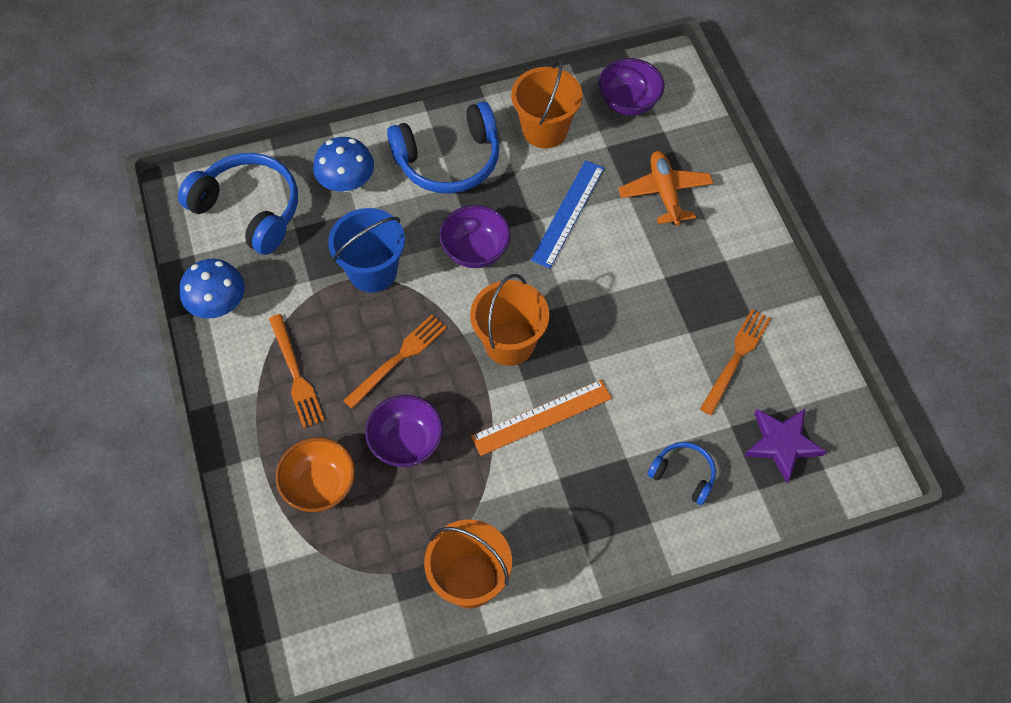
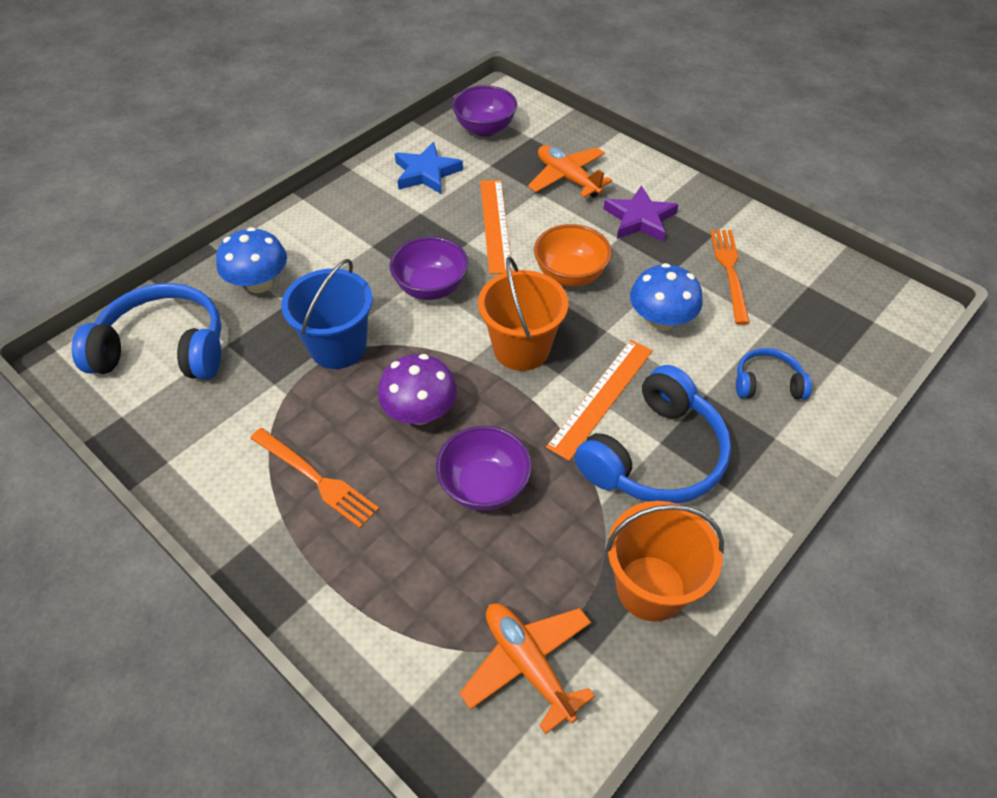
camera: 30 degrees left, 10 degrees down
(218, 304) = (181, 451): blue mushroom -> blue mushroom (660, 320)
(320, 486) = (418, 578): orange bowl -> orange bowl (570, 275)
(353, 584) = (528, 664): none -> orange plane
(398, 359) = (420, 412): orange fork -> purple mushroom
(448, 160) = (352, 228): blue headphones -> blue headphones (654, 455)
(545, 130) = (426, 173): orange bucket -> blue star
(568, 213) = (495, 225): blue ruler -> orange ruler
(782, 444) = (824, 319): purple star -> purple star (640, 219)

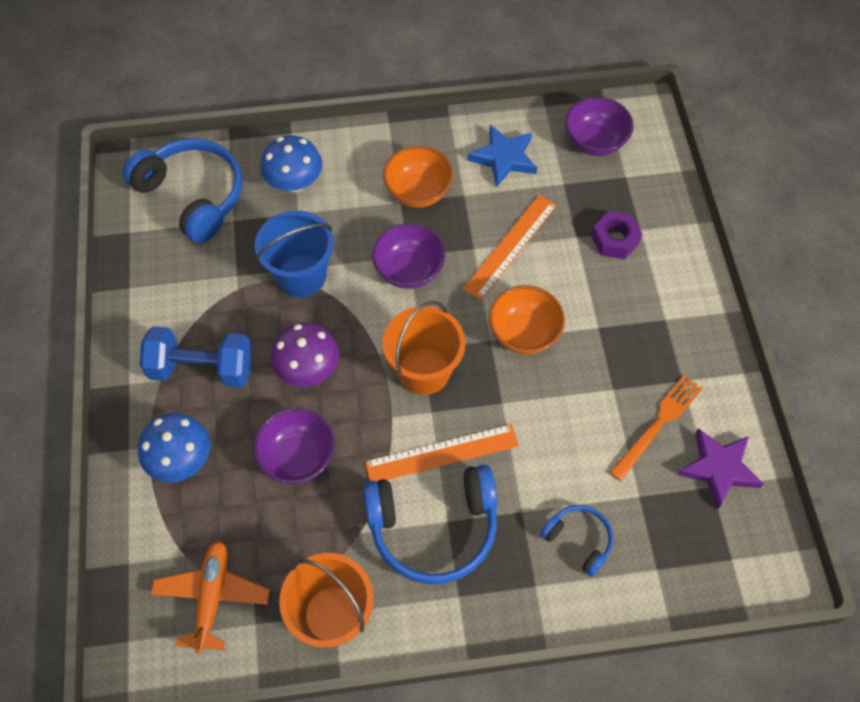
camera: 40 degrees right, 10 degrees up
(316, 479) = (202, 368): orange fork -> blue dumbbell
(380, 231) = (418, 192): none -> orange bowl
(567, 178) = (615, 240): orange plane -> purple nut
(640, 219) = (635, 322): purple star -> purple star (718, 469)
(660, 320) = (552, 425): blue mushroom -> blue mushroom (181, 459)

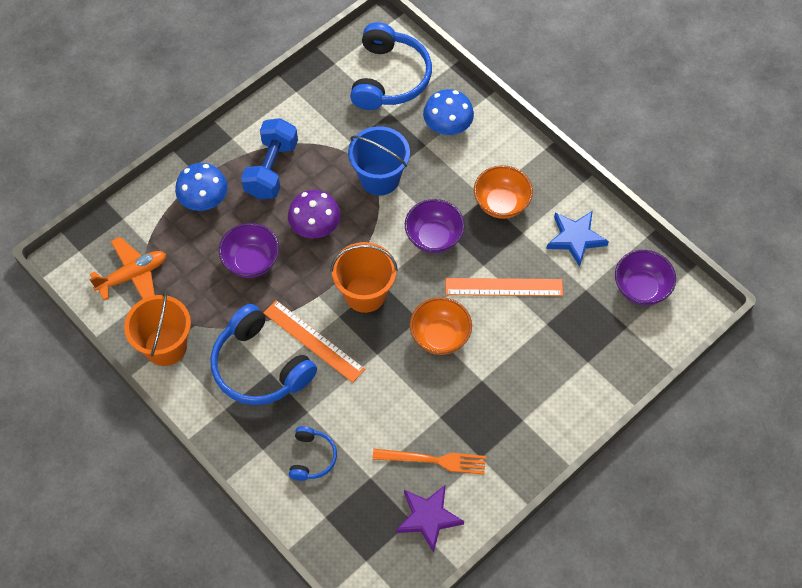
camera: 55 degrees right, 0 degrees up
(202, 368) = (271, 169): blue dumbbell -> blue dumbbell turned 45 degrees clockwise
(615, 240) = (564, 350): purple nut -> none

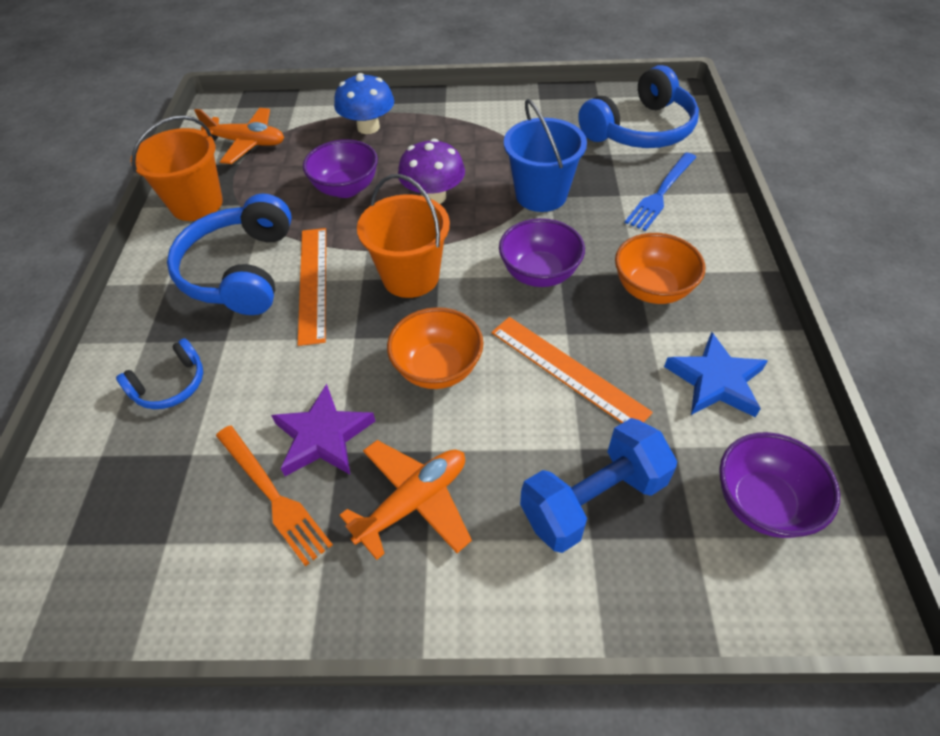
camera: 45 degrees right, 10 degrees down
(271, 169) = (450, 137): blue dumbbell -> blue dumbbell (593, 500)
(428, 518) = (184, 558): purple star -> purple star (323, 436)
(447, 126) = (661, 193): blue mushroom -> blue fork
(500, 409) = (414, 502): none -> orange plane

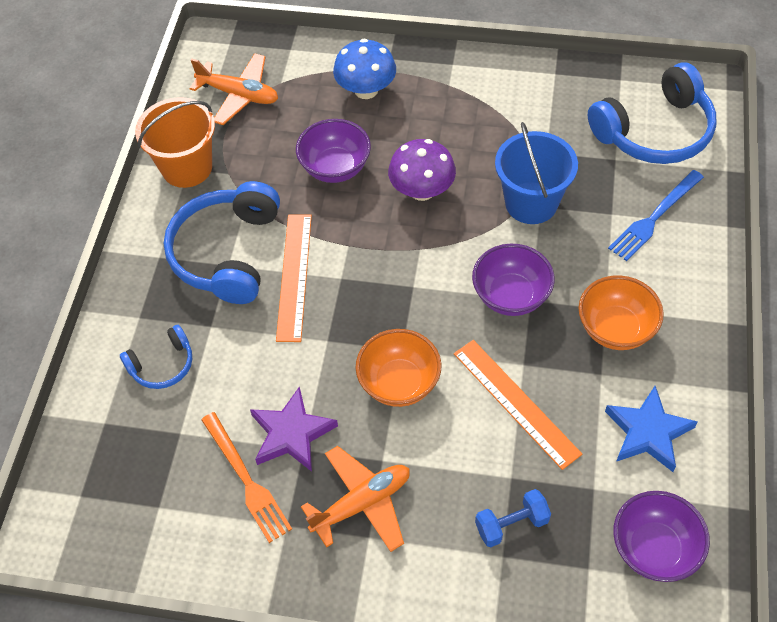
camera: 10 degrees right, 5 degrees up
(410, 277) = (387, 282): orange bucket -> none
(593, 500) = (511, 524): blue dumbbell -> blue dumbbell, size x0.58

